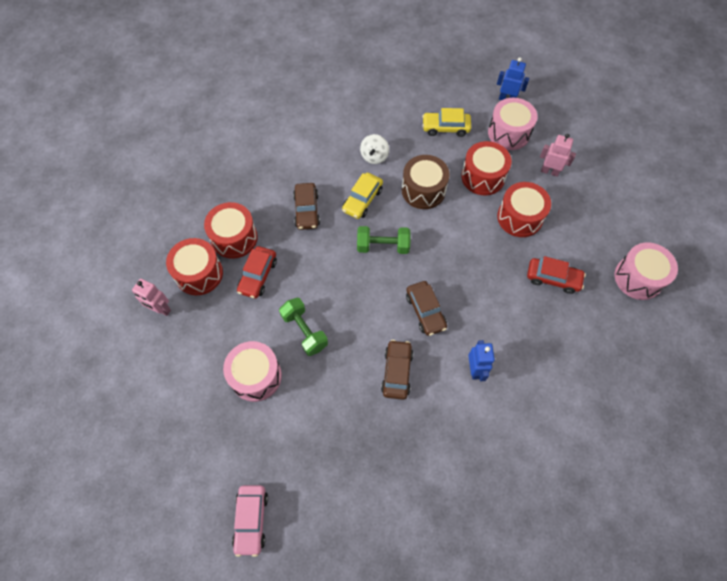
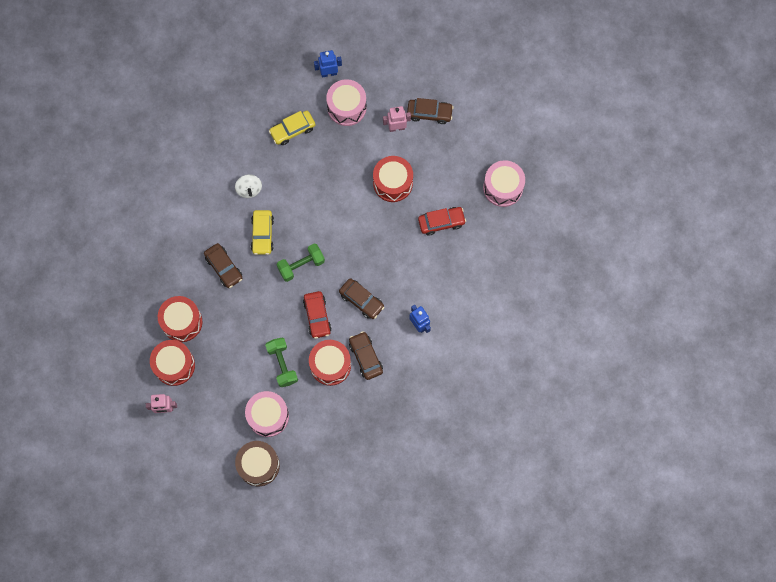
camera: 30 degrees left, 10 degrees up
(251, 520) = (326, 508): pink car -> none
(258, 276) = (220, 342): red car -> red car (317, 316)
(304, 331) = (282, 364): green dumbbell -> green dumbbell turned 45 degrees clockwise
(423, 190) = (306, 199): brown drum -> brown drum (258, 465)
(483, 177) = (346, 161): red drum -> red drum (330, 365)
(590, 174) = (429, 113): none -> brown car

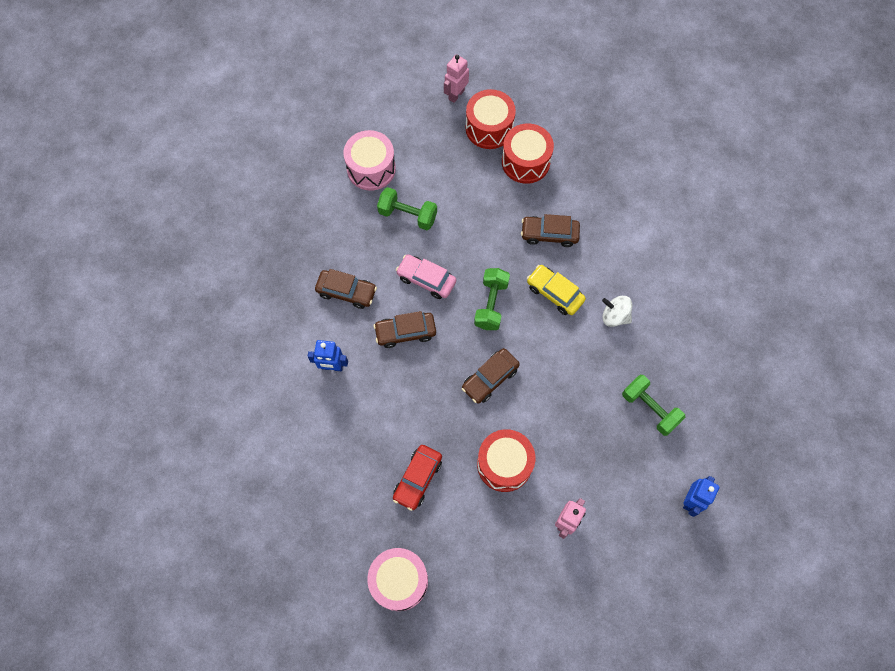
camera: 130 degrees right, 5 degrees down
(258, 465) = (335, 130): brown drum -> none
(292, 130) = (650, 409): yellow car -> green dumbbell
(317, 316) = (426, 279): red car -> pink car
(330, 365) = (368, 255): red drum -> none
(347, 107) = (633, 487): pink drum -> none
(429, 113) = (554, 574): brown car -> brown car (490, 378)

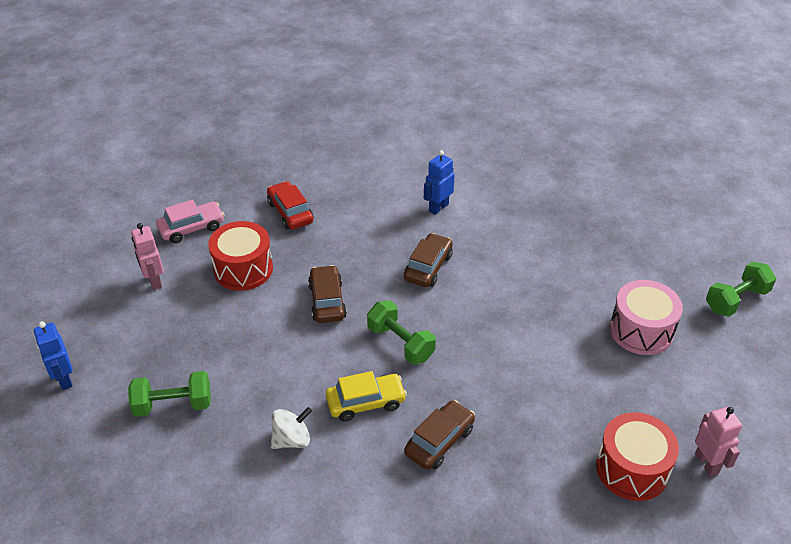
camera: 125 degrees right, 25 degrees down
(346, 292) = (505, 248): brown car -> none
(399, 581) = (228, 168): pink drum -> none
(407, 215) = (559, 331): green dumbbell -> green dumbbell (736, 300)
(426, 279) = (471, 308): pink car -> pink car (191, 228)
(525, 162) = (555, 478): red drum -> none

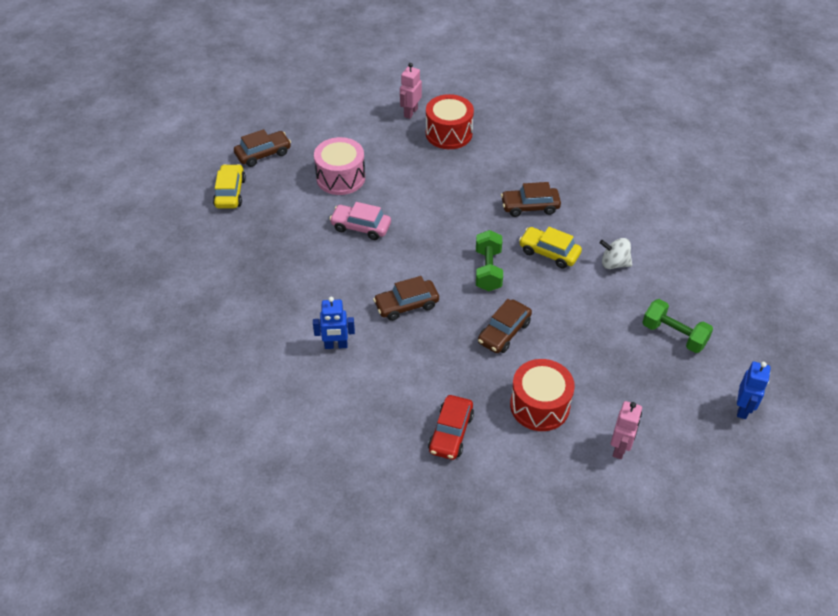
camera: 135 degrees left, 5 degrees up
(191, 228) = (547, 482): pink car -> pink car (361, 227)
(693, 249) = (230, 192): none -> yellow car
(736, 300) = (263, 154): green dumbbell -> brown car

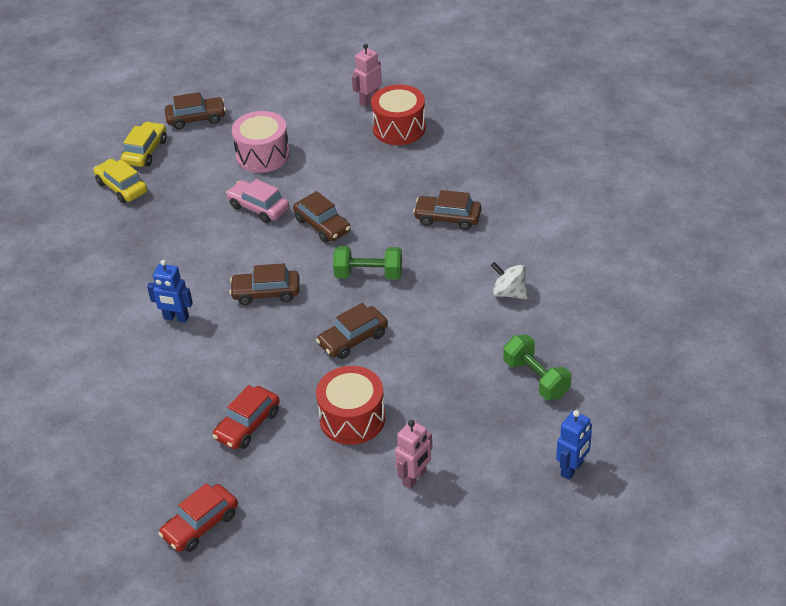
camera: 20 degrees right, 5 degrees down
(426, 233) = (322, 225): none -> brown car
(455, 539) = (200, 525): none -> red car
(488, 270) = (368, 274): green dumbbell -> green dumbbell turned 75 degrees clockwise
(549, 253) = (443, 269): yellow car -> yellow car (122, 187)

